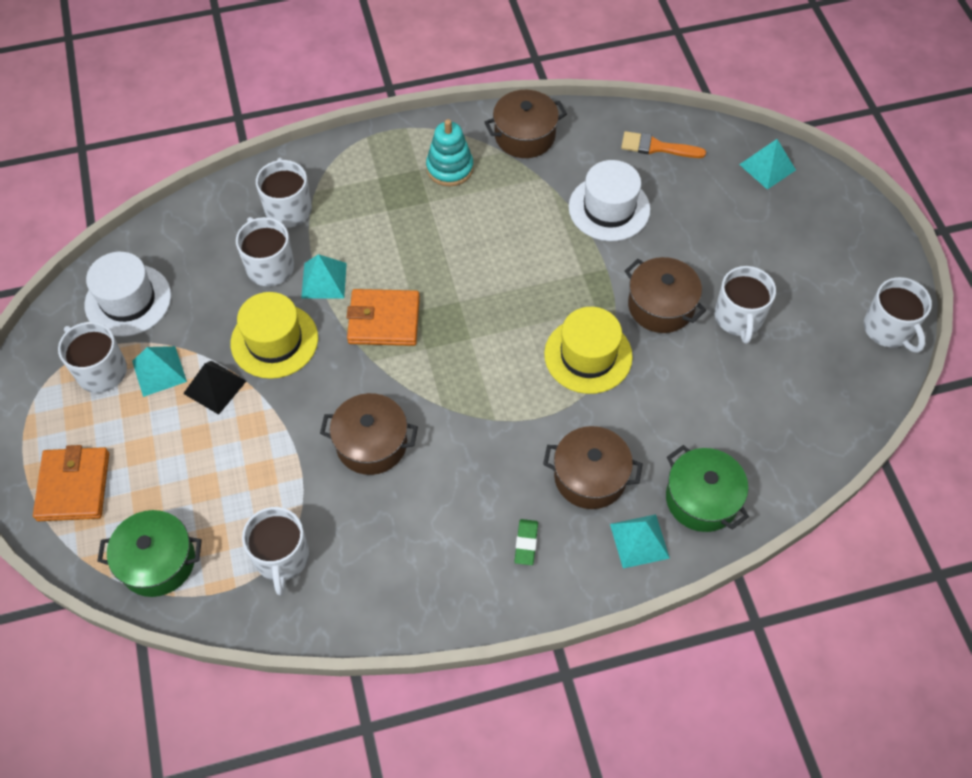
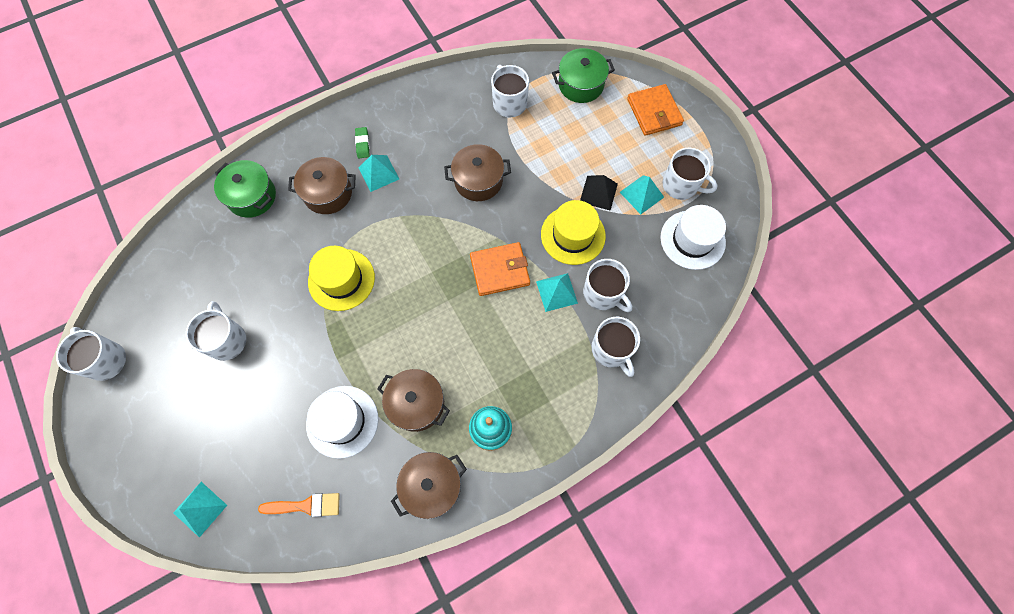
camera: 165 degrees right, 10 degrees up
(639, 541) = (291, 161): turquoise pyramid -> turquoise pyramid (378, 173)
(661, 306) = (289, 335): brown pot -> brown pot (416, 403)

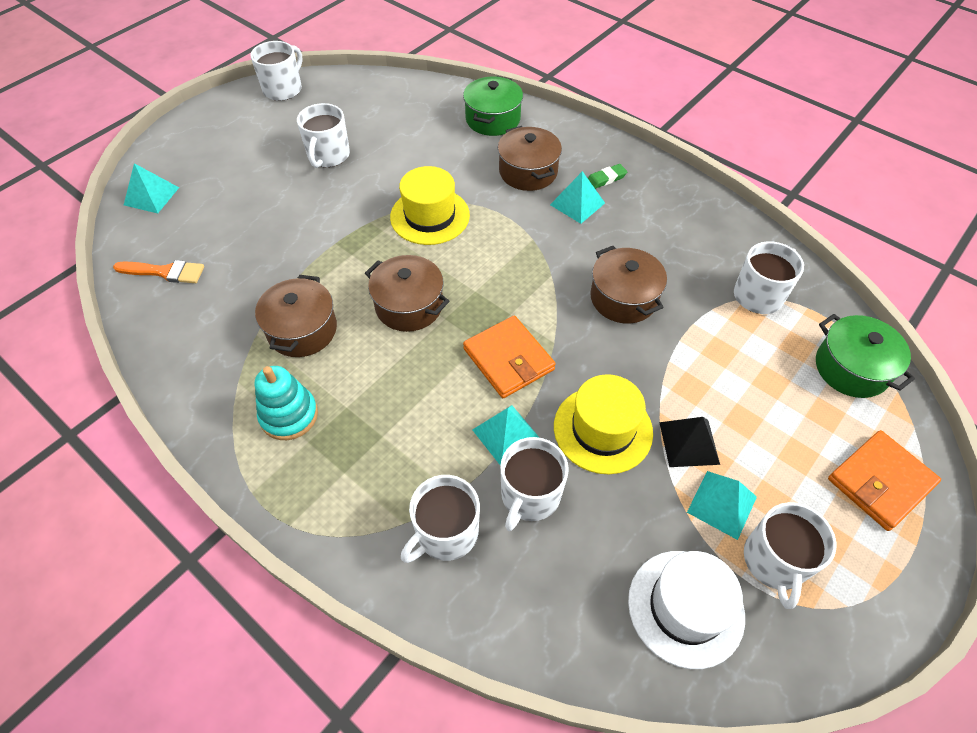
camera: 70 degrees right, 15 degrees down
(227, 340) = (328, 155): white mug -> white mug turned 135 degrees clockwise
(306, 505) = (165, 272): orange brush -> orange brush turned 60 degrees counterclockwise
(342, 421) = (264, 271): white hat -> none
(432, 486) = (204, 377): brown pot -> brown pot (409, 306)

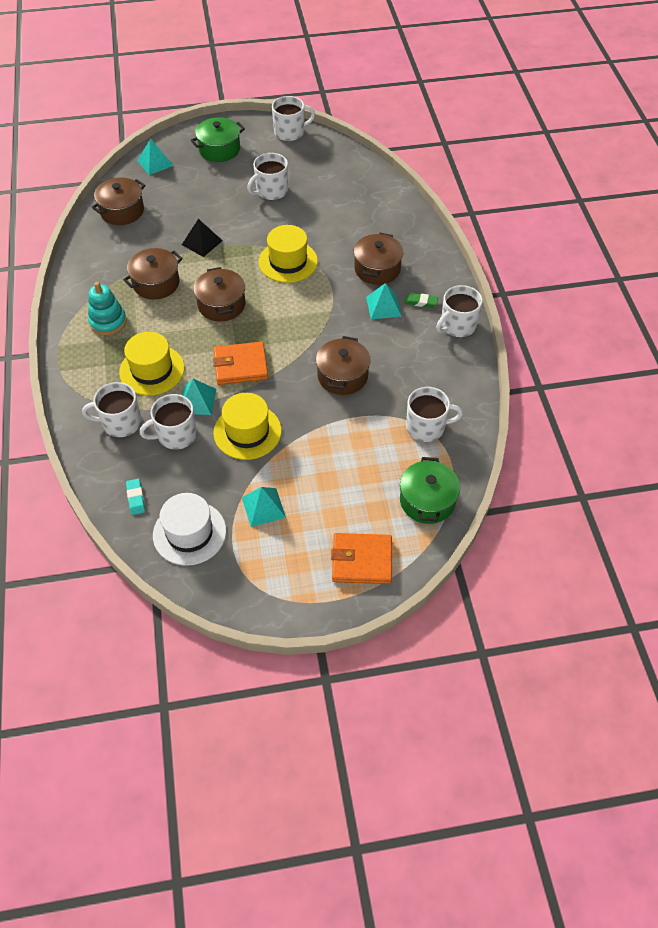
camera: 40 degrees right, 0 degrees up
(165, 272) = (122, 211): orange brush -> brown pot
(411, 436) = (152, 370): none -> yellow hat
(492, 119) = (395, 222): green pot -> green pot (219, 149)
(508, 359) = (240, 366): orange wallet -> orange wallet turned 75 degrees clockwise
(574, 618) = (136, 498): none -> turquoise eraser
(689, 443) = (283, 469): black pyramid -> black pyramid (202, 242)
(775, 561) = (257, 549): white mug -> white mug (457, 325)

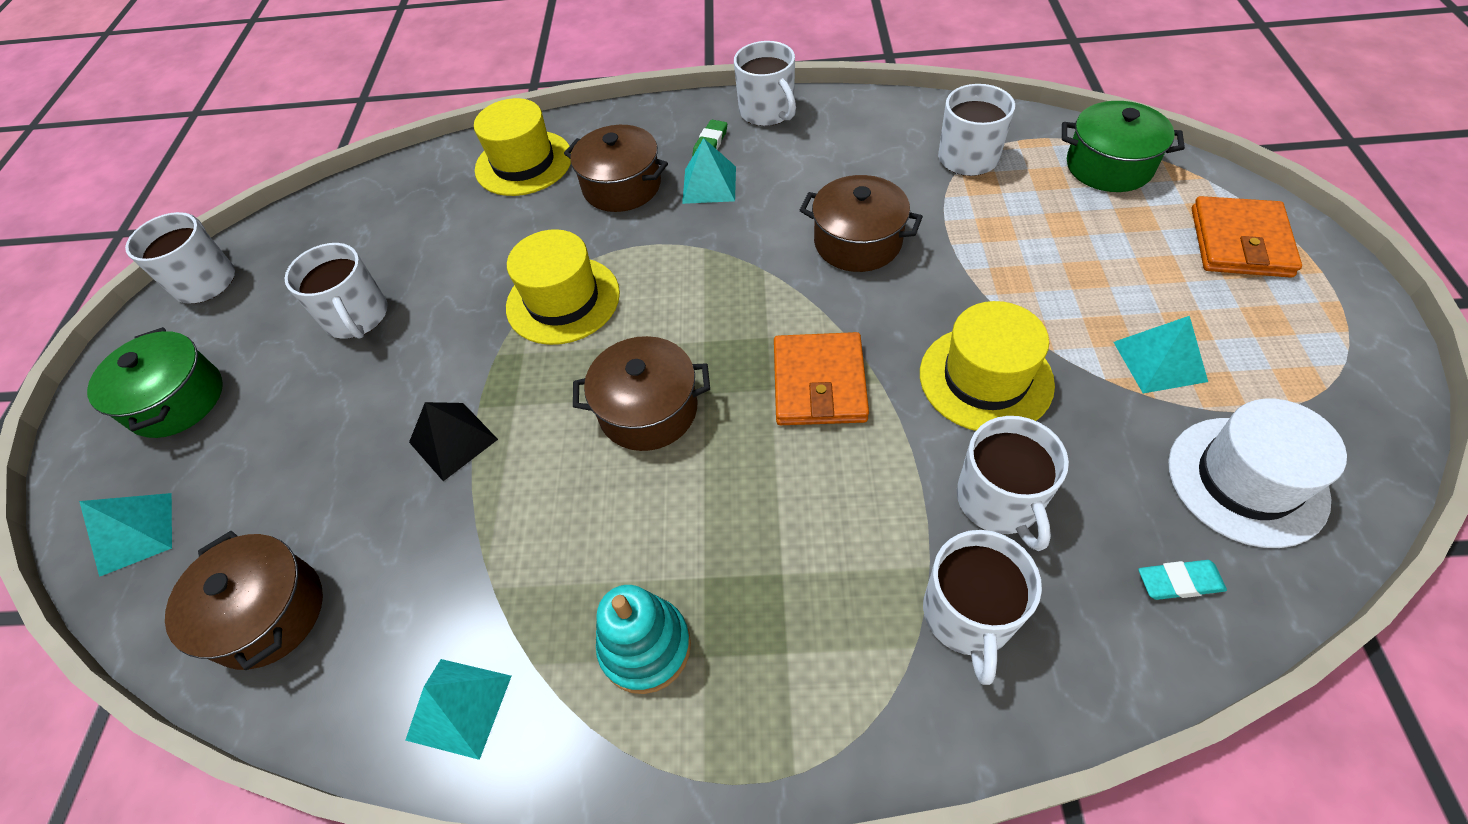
camera: 75 degrees left, 0 degrees up
(152, 370) = (814, 546): yellow hat -> yellow hat (524, 163)
(156, 283) = (548, 535): brown pot -> none
(197, 400) = (906, 459): turquoise pyramid -> turquoise pyramid (459, 707)

